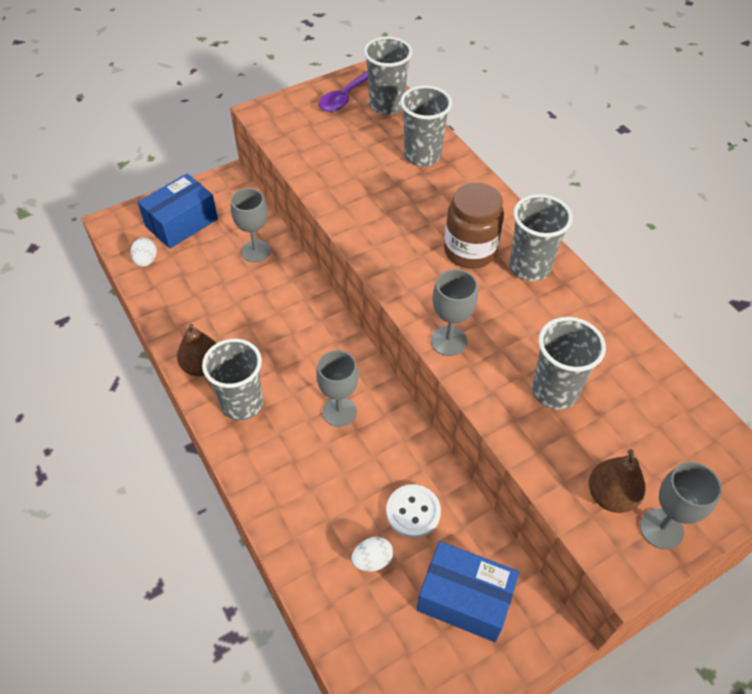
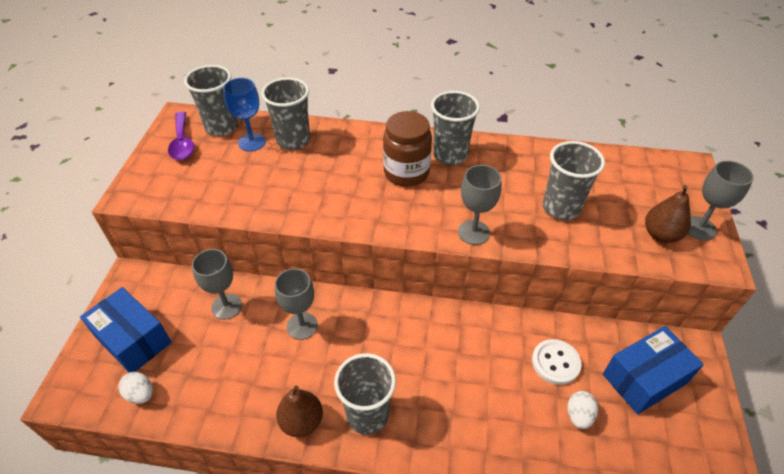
camera: 50 degrees left, 5 degrees down
(182, 223) = (133, 339): blue box -> blue box turned 45 degrees counterclockwise
(339, 412) = (434, 352): grey goblet -> grey goblet (302, 326)
(391, 134) = (252, 142): none -> blue goblet

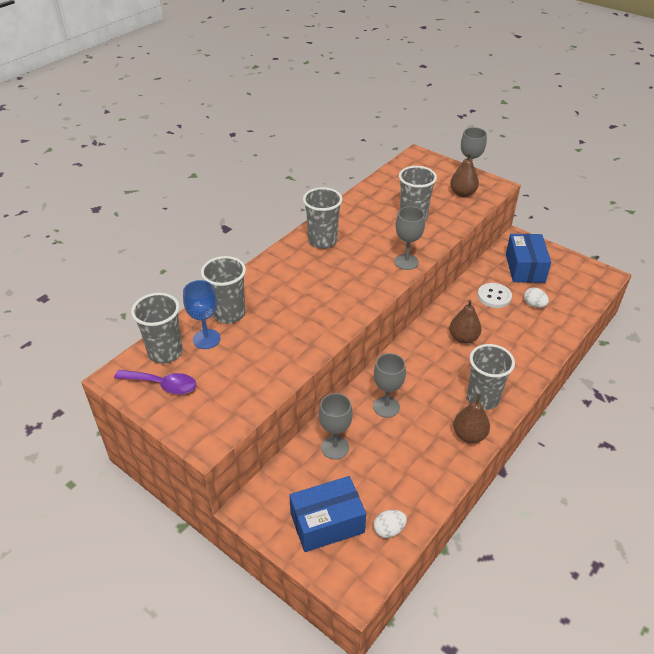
camera: 60 degrees left, 5 degrees down
(406, 173) = (323, 268): brown jar -> none
(455, 357) = (463, 338): none -> brown pear

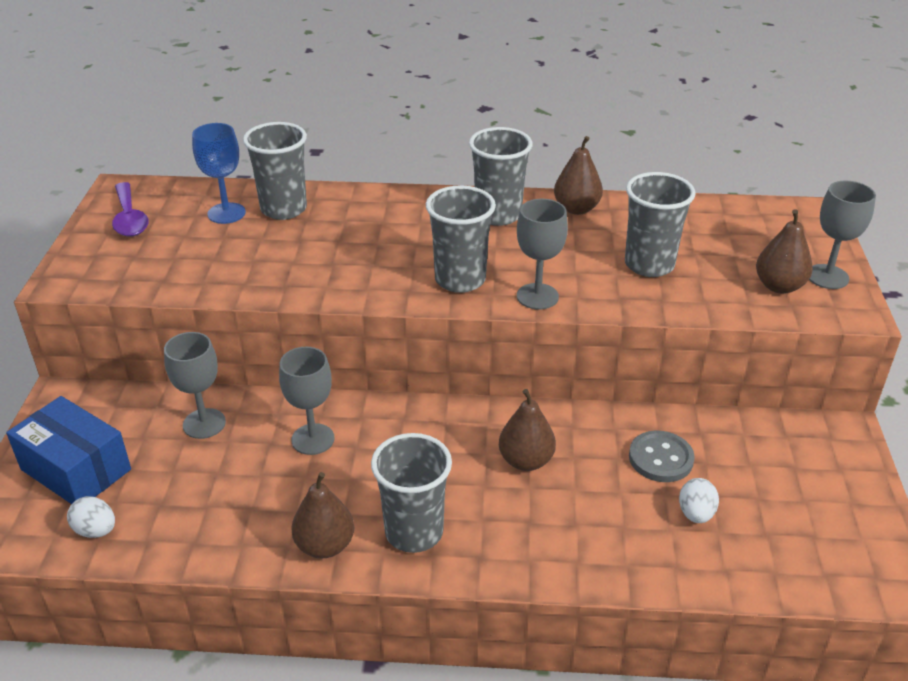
camera: 55 degrees right, 5 degrees down
(165, 352) = (182, 198): grey cup -> grey cup (460, 280)
(344, 215) = (576, 209): none -> brown pear
(494, 296) = (660, 458): white button -> grey button
(525, 268) = (778, 468): blue box -> none

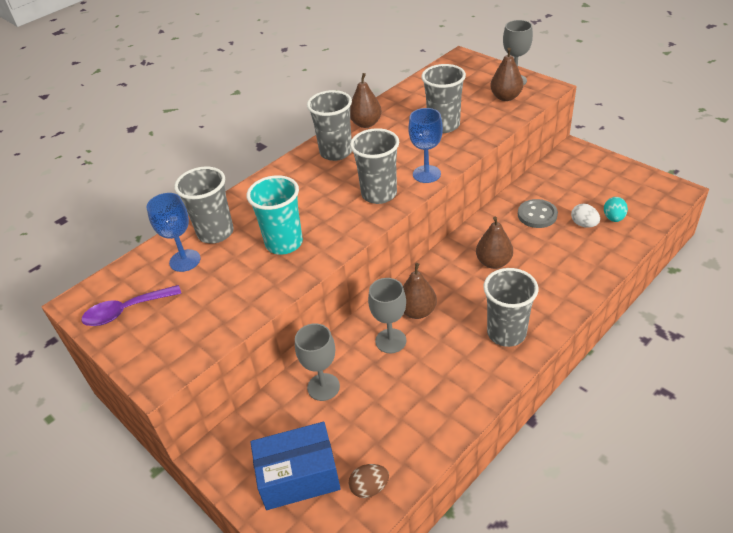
camera: 45 degrees left, 5 degrees up
(96, 530) = (369, 488): white egg -> brown egg
(129, 218) = (125, 311): purple spoon -> purple spoon turned 135 degrees clockwise
(311, 258) = (284, 243): none -> turquoise cup
(325, 545) = (483, 376): brown pear -> brown pear (417, 311)
(537, 296) = (426, 174): grey goblet -> blue goblet
(745, 539) = (613, 218): none -> turquoise egg

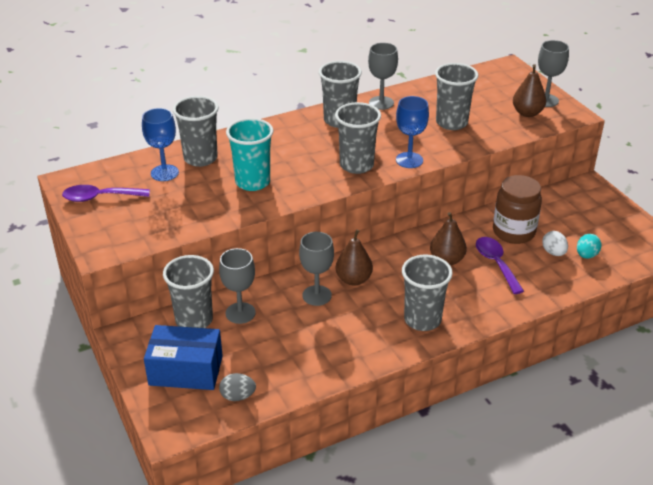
camera: 15 degrees right, 5 degrees down
(279, 412) = (194, 320): none -> grey cup
(366, 123) = (381, 103): brown pear -> grey goblet
(369, 488) = (238, 396): brown egg -> grey egg
(537, 215) = (513, 232): grey button -> brown jar
(540, 251) = (496, 263): none -> purple spoon

